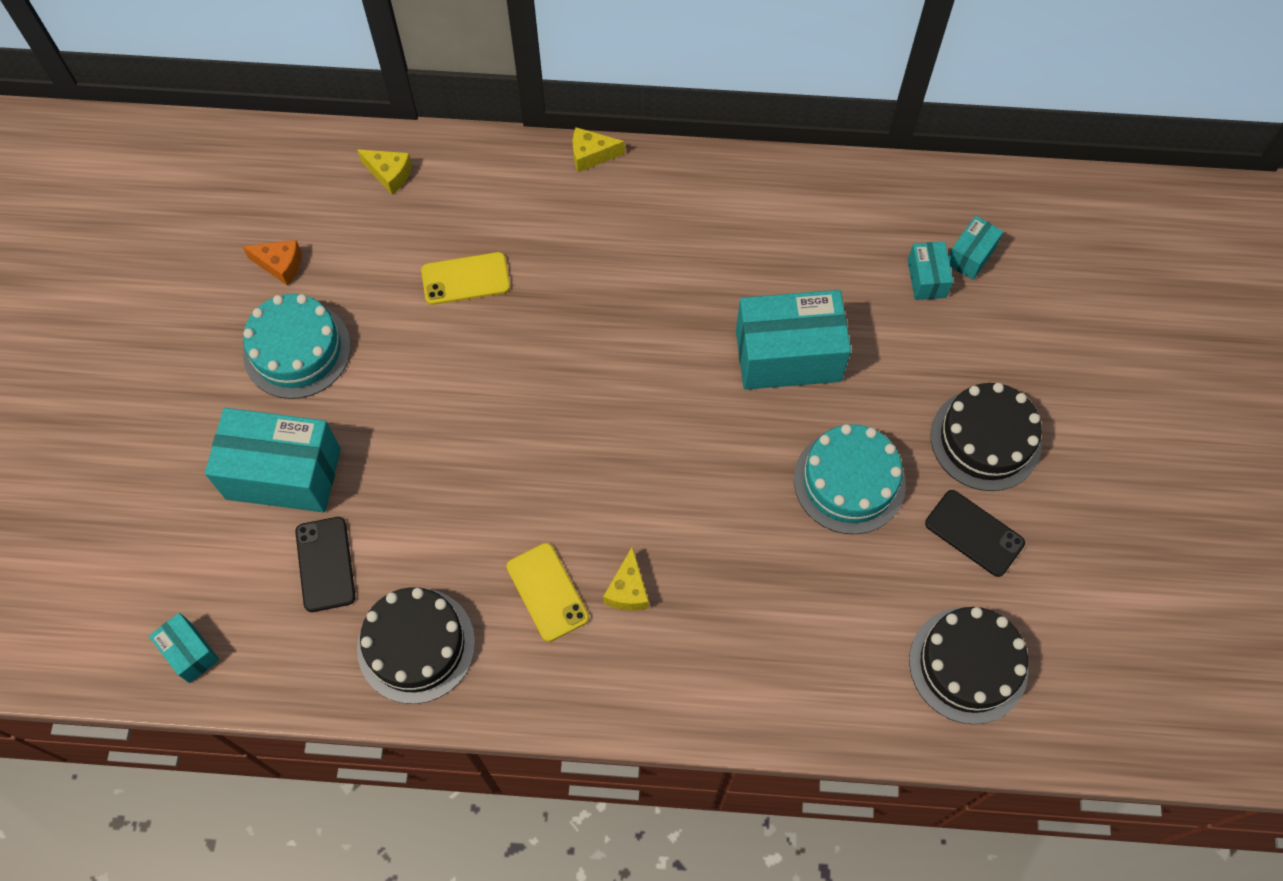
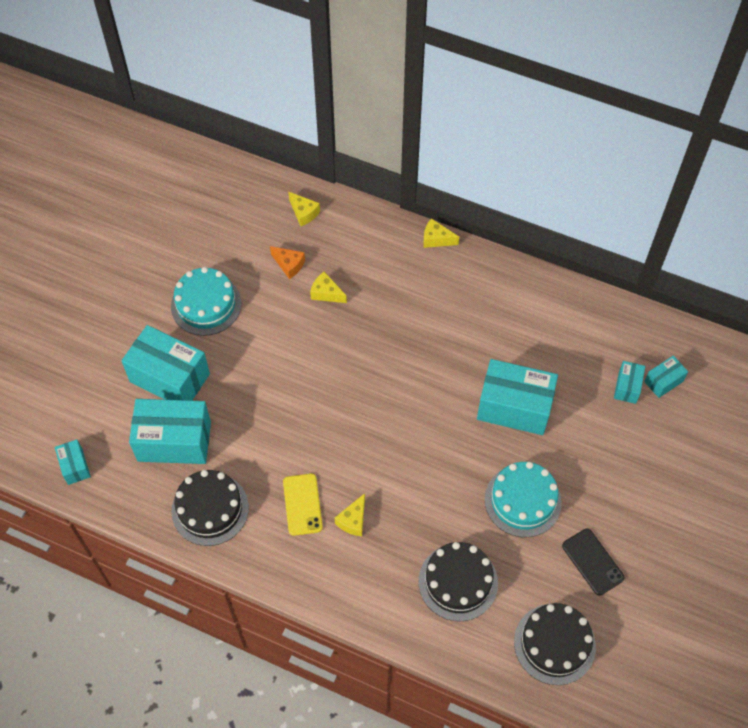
camera: 20 degrees right, 5 degrees down
(280, 265) = (215, 249): orange cheese -> orange cheese (289, 265)
(325, 564) = (174, 441): black phone -> turquoise box
(465, 279) = (326, 293): yellow phone -> yellow cheese
(985, 439) = (625, 504): black cake -> black cake (458, 582)

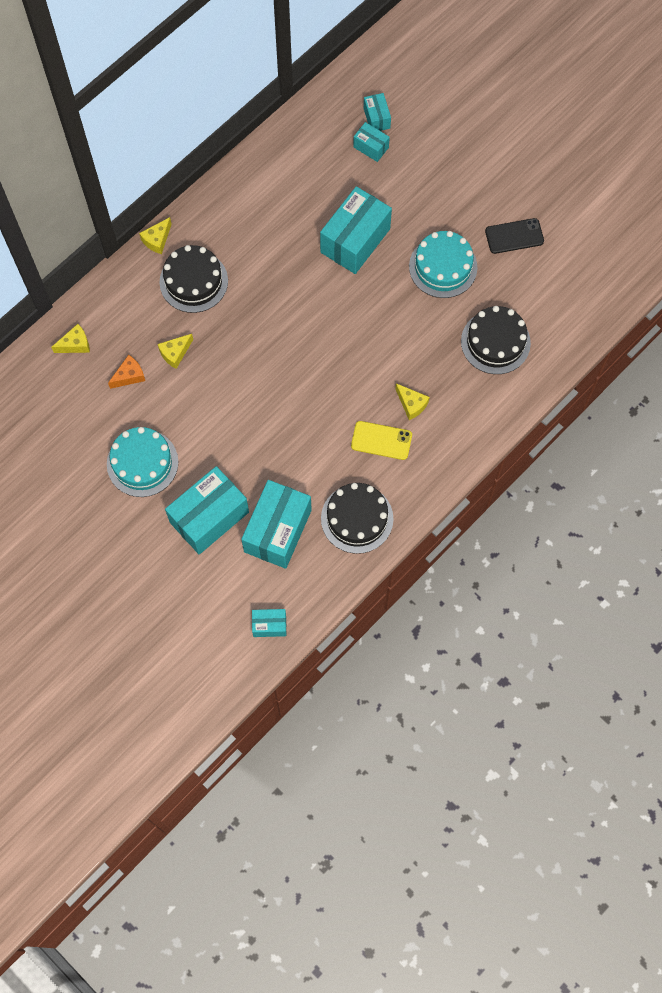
camera: 70 degrees left, 10 degrees up
(554, 644) = (571, 290): black cake -> black cake (193, 281)

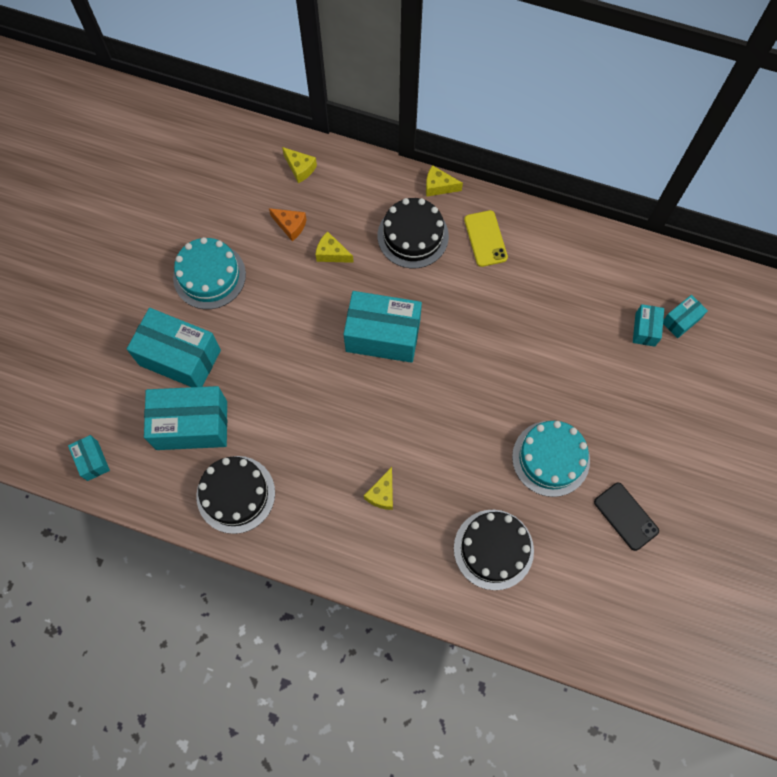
camera: 65 degrees right, 0 degrees up
(355, 240) = (533, 360): turquoise box -> turquoise box (383, 336)
(381, 440) = (329, 481): yellow phone -> yellow phone (485, 238)

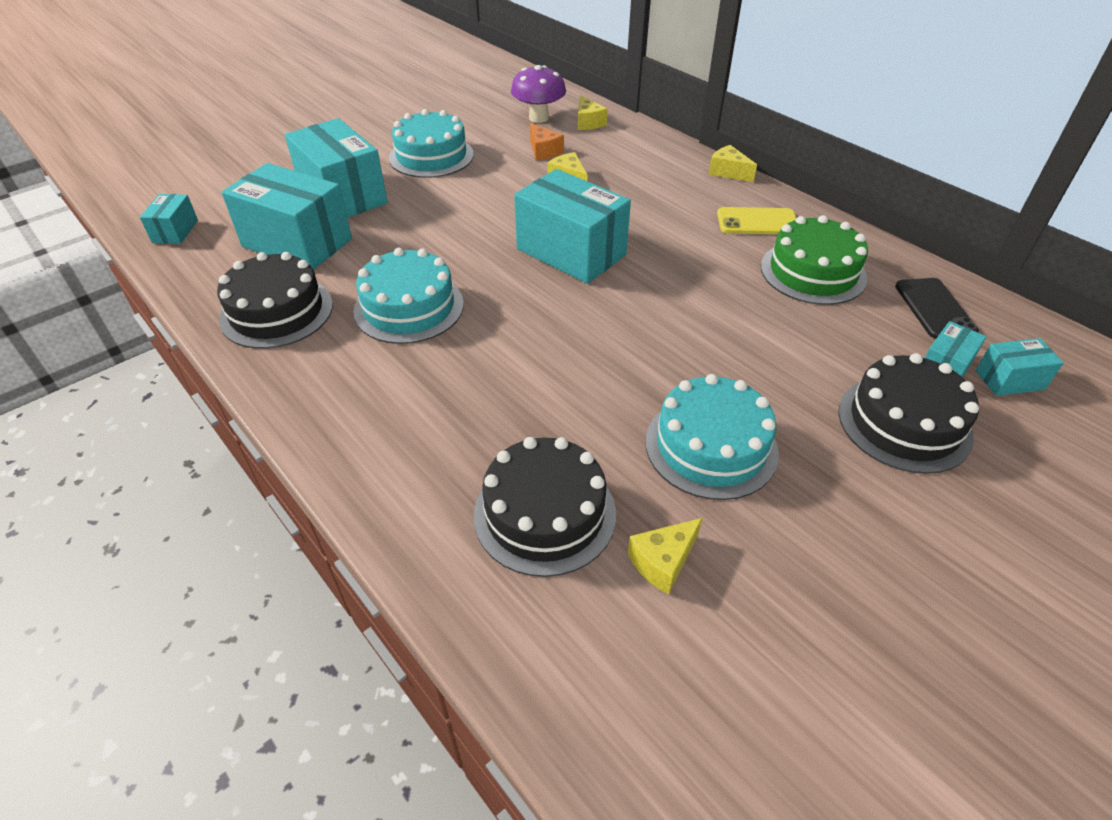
camera: 30 degrees right, 25 degrees down
(257, 181) = (538, 118): none -> purple mushroom
(316, 444) = (409, 307): none -> turquoise cake
(382, 494) = (443, 383): yellow cheese -> yellow cheese (663, 561)
(413, 236) = (670, 195): black cake -> black cake (904, 423)
(485, 238) = (757, 222): yellow phone -> yellow phone turned 75 degrees clockwise
(542, 276) = (813, 272): none -> green cake
(626, 516) = (797, 574): black phone -> black phone (934, 309)

